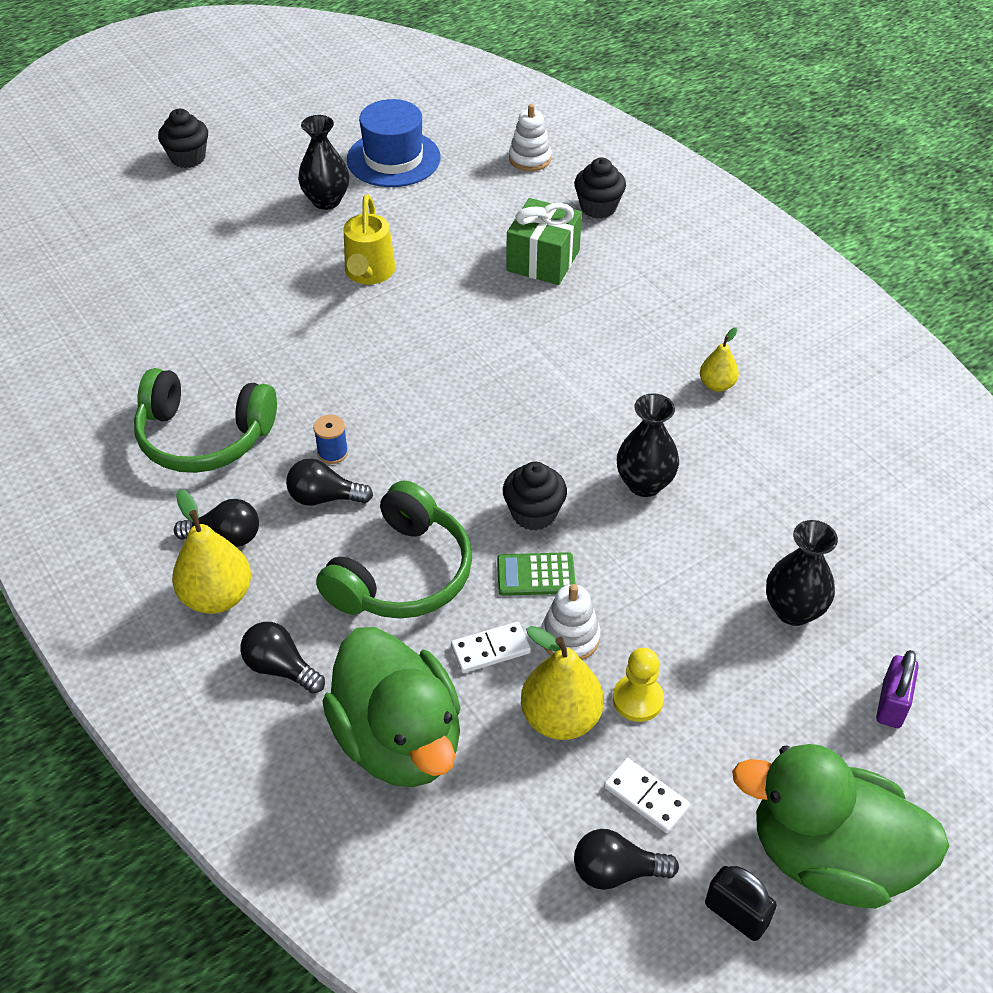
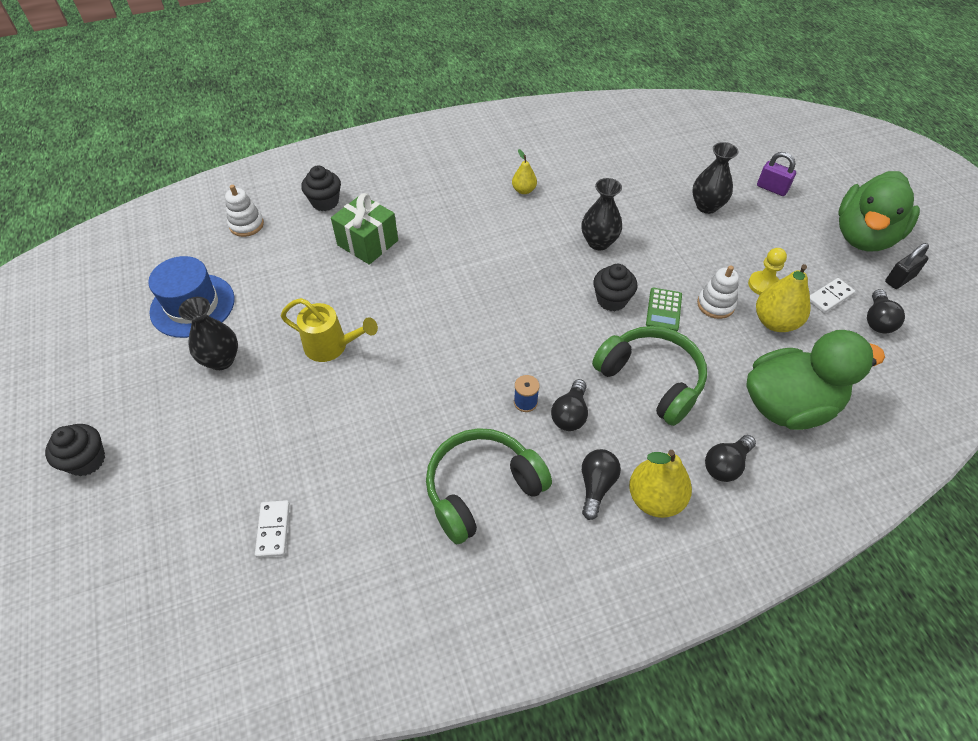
camera: 75 degrees left, 5 degrees up
(204, 437) = (482, 489): green headphones -> green headphones turned 150 degrees counterclockwise
(490, 649) = (721, 345): white domino -> white domino (273, 529)

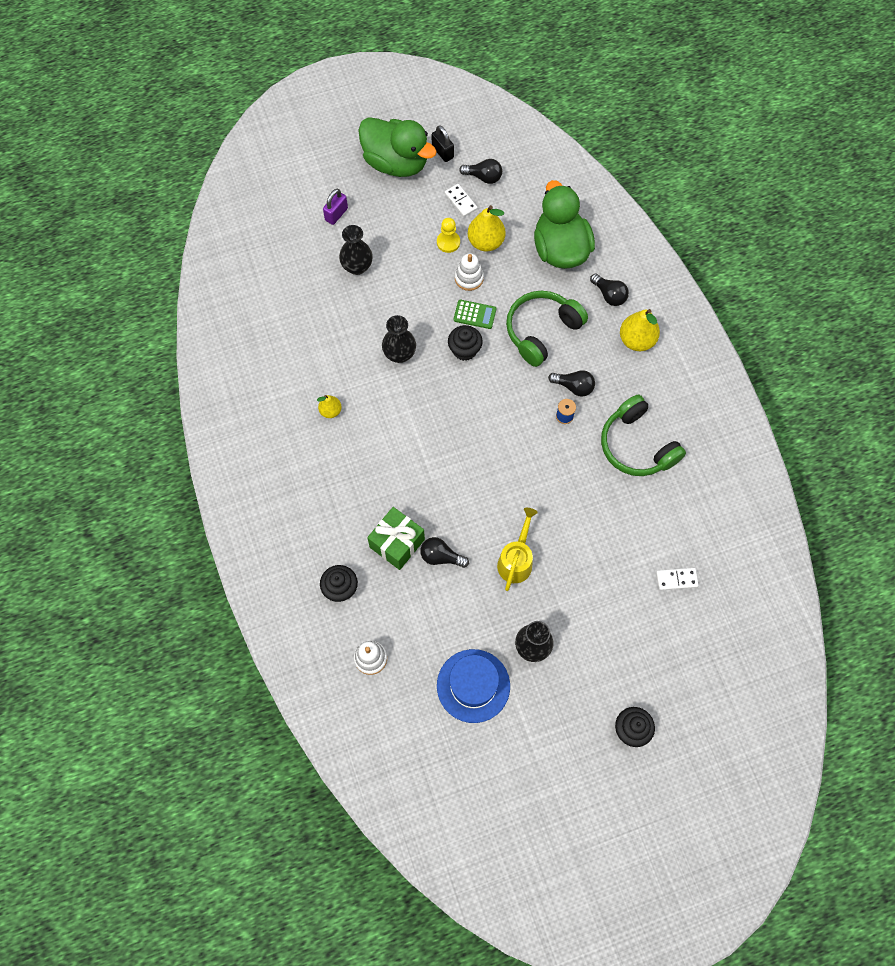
camera: 90 degrees left, 15 degrees up
(596, 486) = (630, 374): black light bulb -> black light bulb (441, 557)

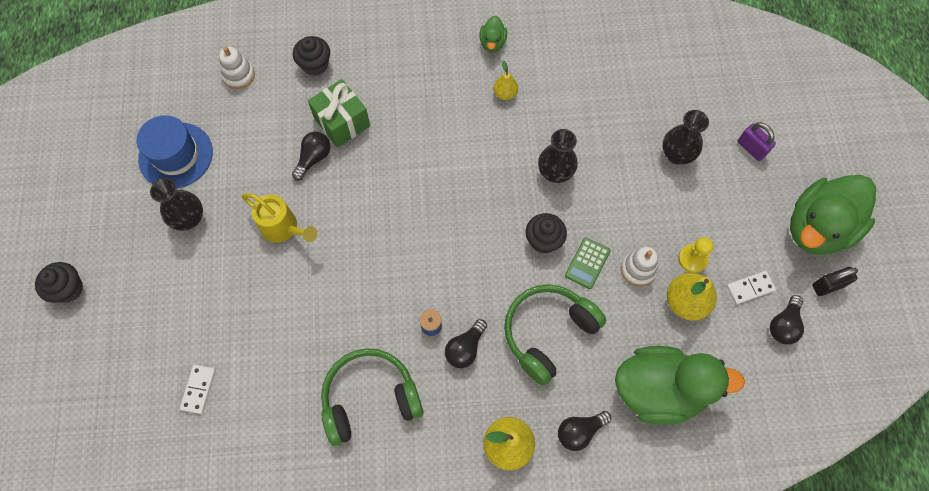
camera: 105 degrees right, 0 degrees up
(277, 434) = (492, 43): none -> green duck
(541, 331) = (548, 333): green headphones -> green headphones turned 105 degrees counterclockwise

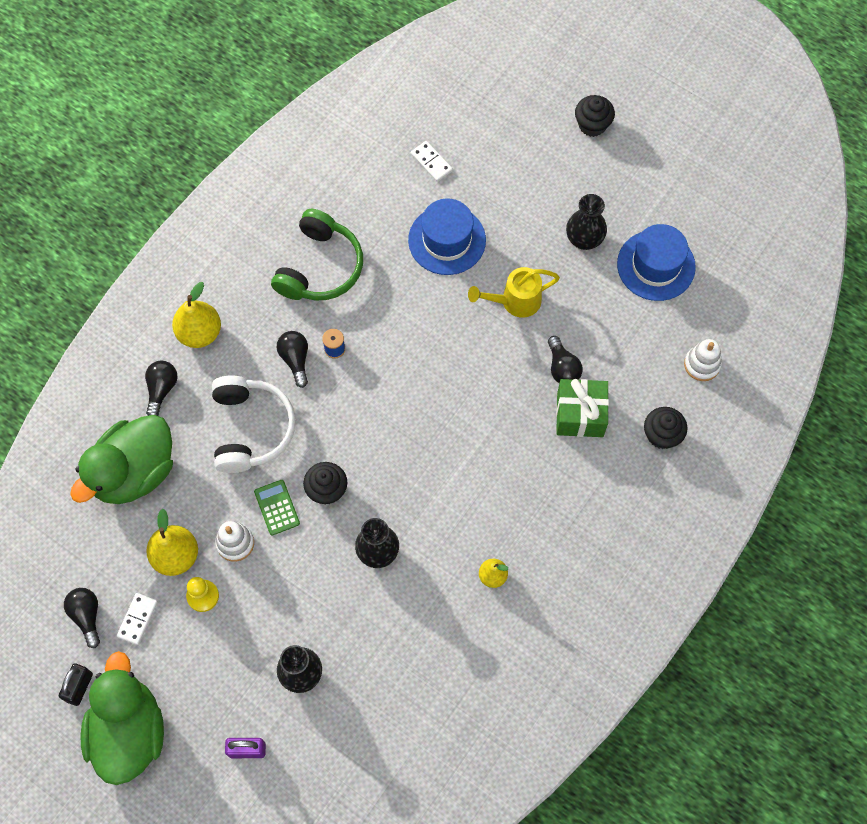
camera: 130 degrees right, 0 degrees up
(266, 318) = (447, 240): none -> blue hat
(492, 43) = (557, 611): green duck -> none
(548, 333) = (251, 429): green headphones -> white headphones

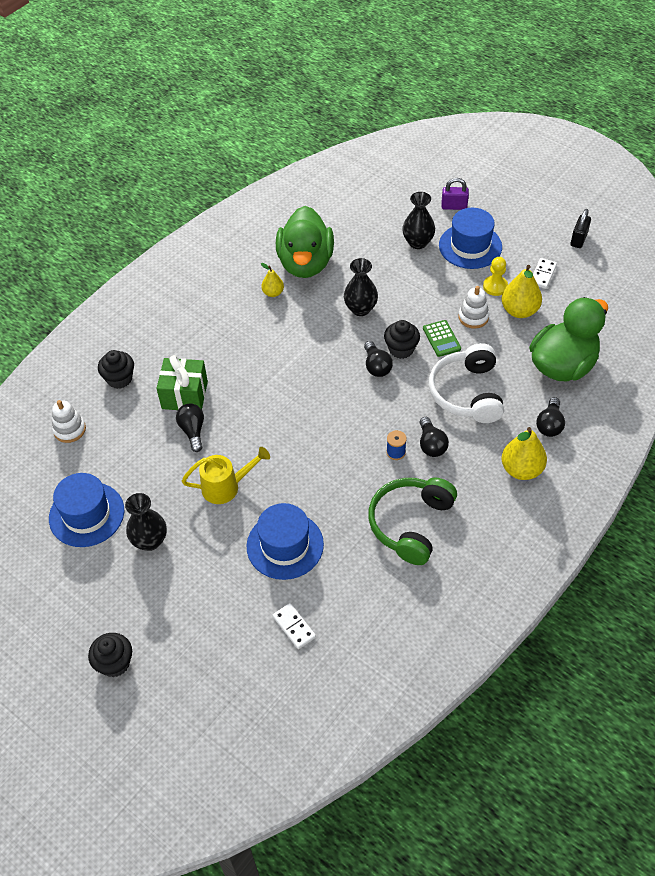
camera: 175 degrees left, 15 degrees down
(87, 616) = (582, 277): black light bulb -> black light bulb (376, 366)
(129, 731) = (538, 216): green duck -> green duck (305, 263)
(230, 669) = (470, 246): none -> blue hat

